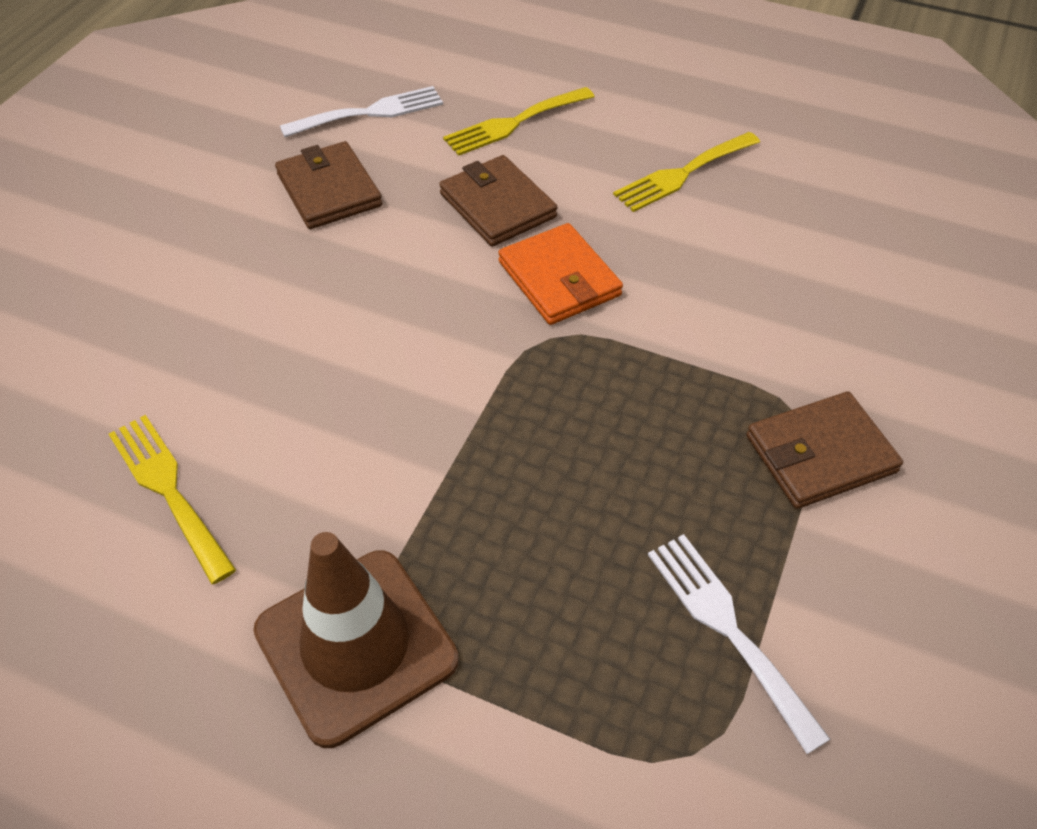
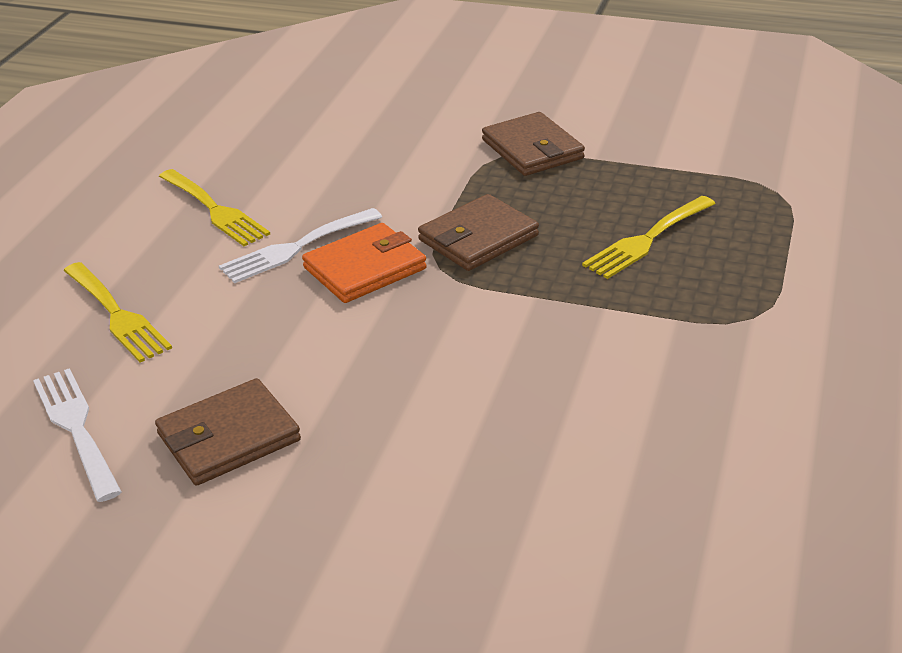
camera: 95 degrees left, 15 degrees down
(168, 490) = (679, 466): yellow fork -> yellow fork (647, 240)
(356, 645) = (775, 330): brown traffic cone -> none
(497, 205) = (259, 313): brown wallet -> brown wallet (478, 238)
(728, 629) = (687, 181): white fork -> white fork (296, 248)

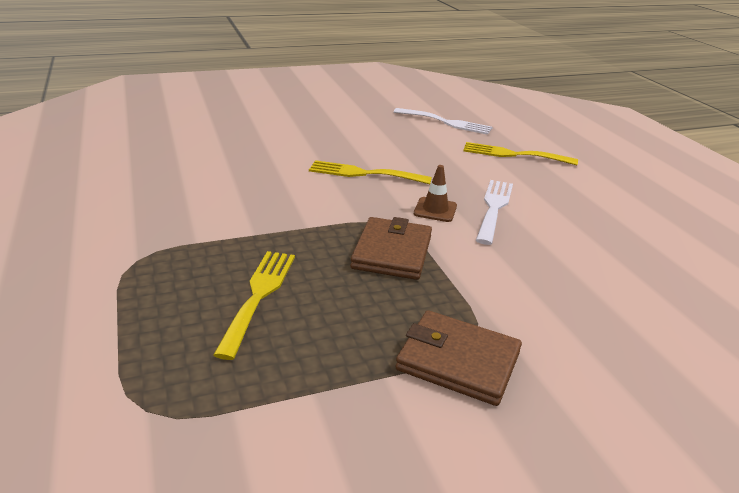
camera: 140 degrees right, 5 degrees down
(215, 210) = (583, 213): yellow fork -> yellow fork (364, 173)
(229, 437) = (382, 134): brown wallet -> none
(364, 268) = (435, 210): orange wallet -> brown traffic cone

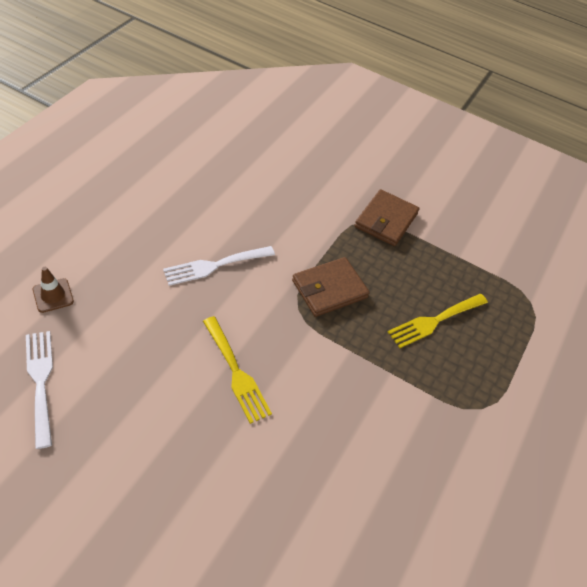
camera: 135 degrees left, 20 degrees up
(435, 210) = (252, 295): brown traffic cone -> brown traffic cone (53, 295)
(458, 361) = (386, 220): brown wallet -> brown wallet turned 45 degrees clockwise
(513, 154) = (91, 292): yellow fork -> none

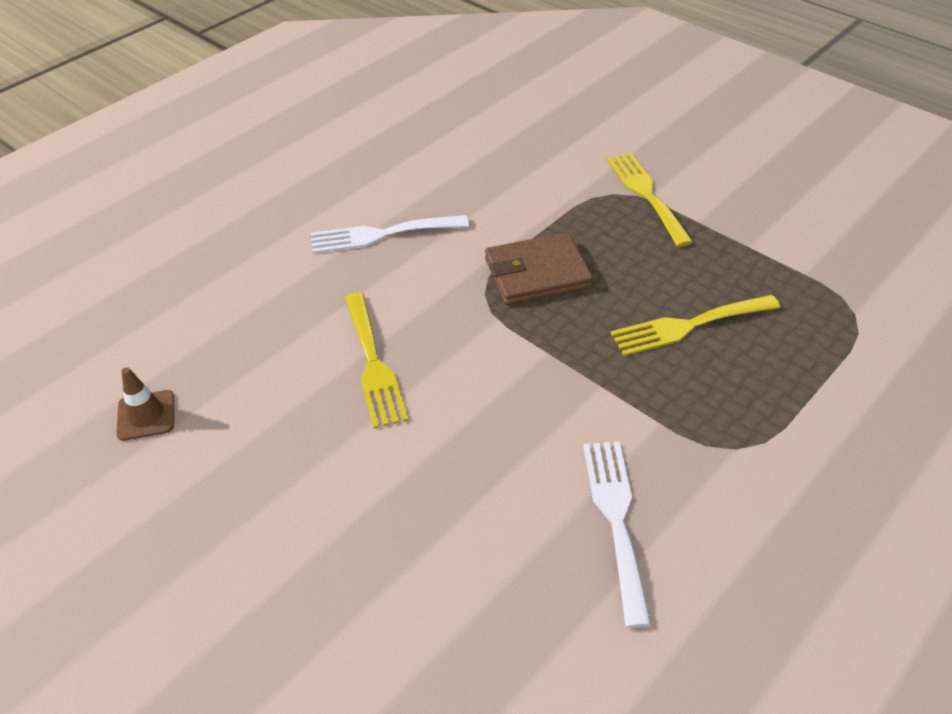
camera: 20 degrees right, 5 degrees down
(40, 381) = (113, 350): white fork -> white fork (616, 519)
(53, 295) = (161, 254): brown traffic cone -> brown traffic cone (146, 415)
(386, 220) = (646, 194): brown wallet -> yellow fork

